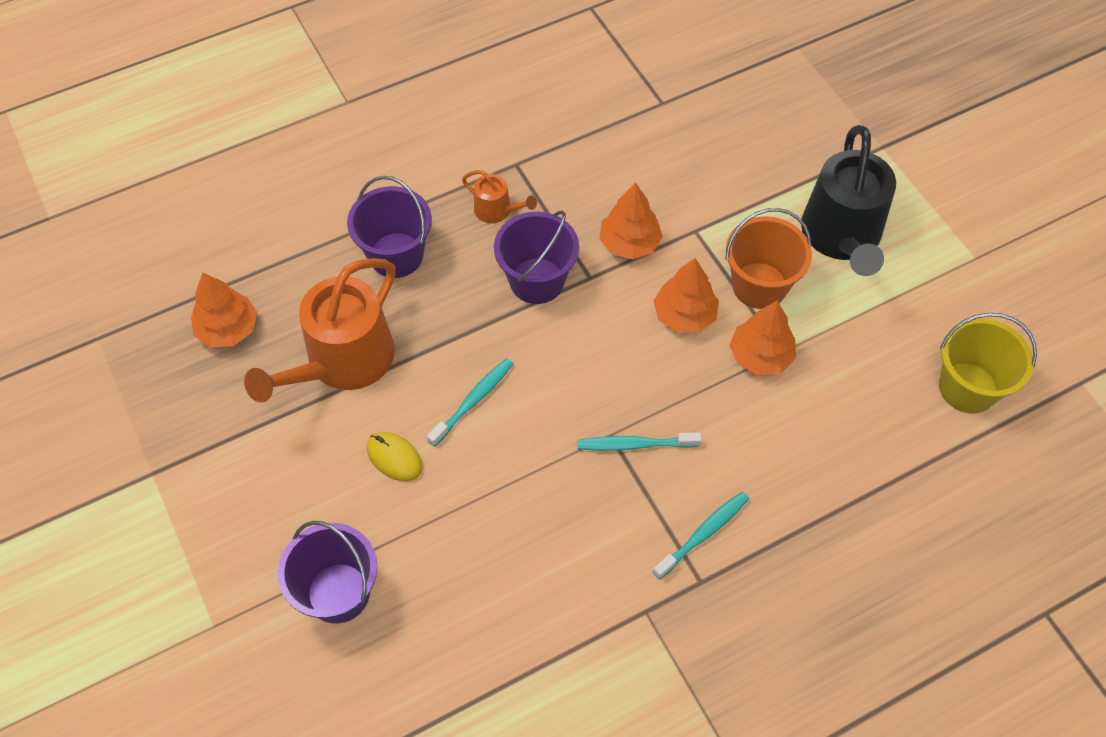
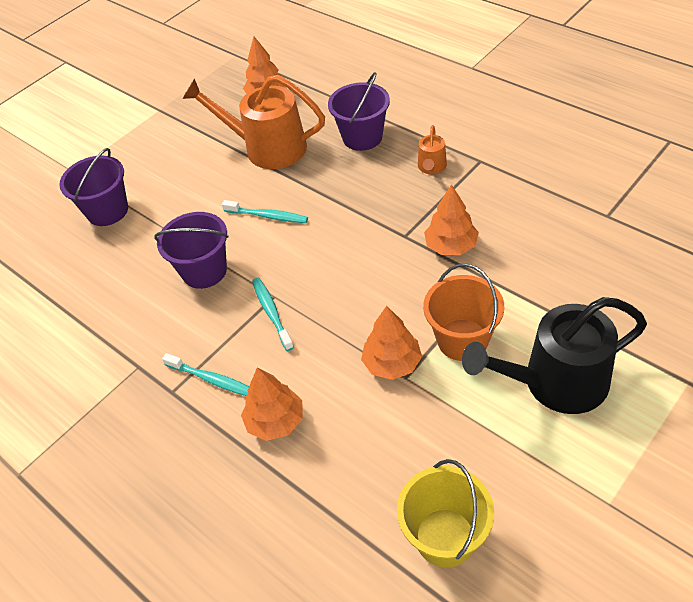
camera: 75 degrees right, 10 degrees down
(394, 458) = (209, 197): yellow mouse -> none
(537, 281) = (384, 209): purple bucket -> purple bucket (204, 271)
(684, 315) = (403, 302): orange tree -> orange tree (275, 421)

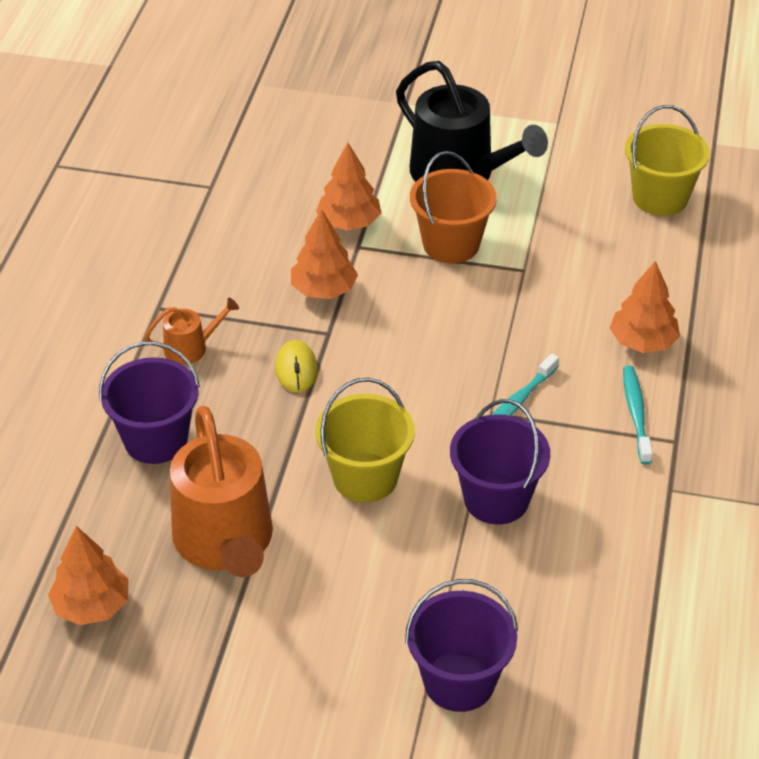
camera: 125 degrees left, 5 degrees down
(268, 216) = (365, 478): turquoise toothbrush -> yellow bucket
(380, 210) = (296, 369): none -> yellow mouse
(392, 363) = (514, 283): orange tree -> orange tree (349, 223)

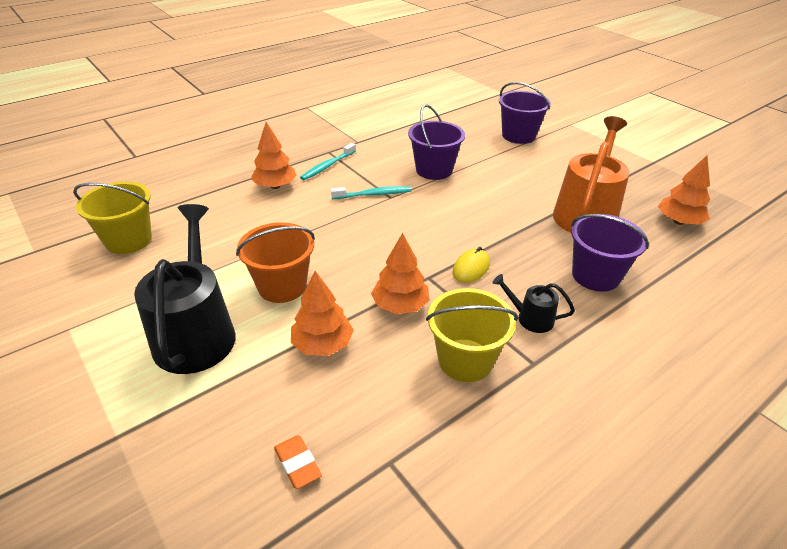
camera: 140 degrees left, 5 degrees down
(191, 348) = (531, 318): orange watering can -> black watering can
(270, 154) = (297, 464): none -> orange eraser
(365, 478) = (486, 203): yellow bucket -> yellow bucket (465, 360)

